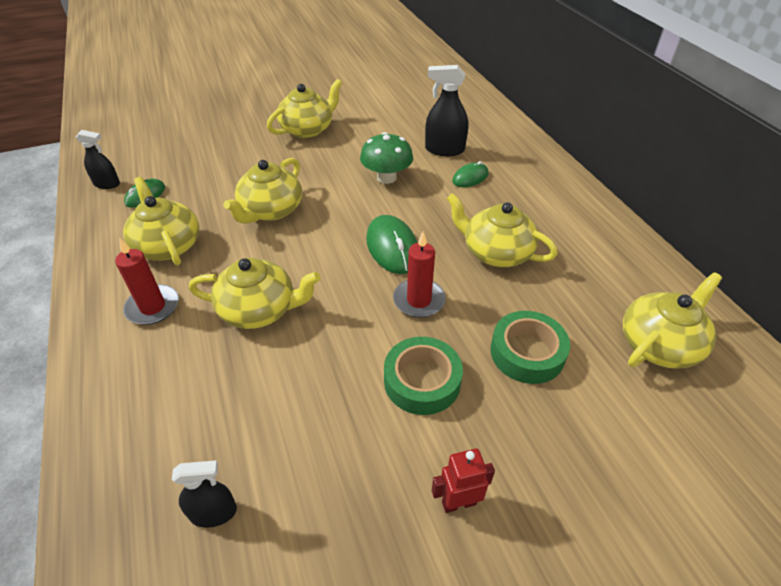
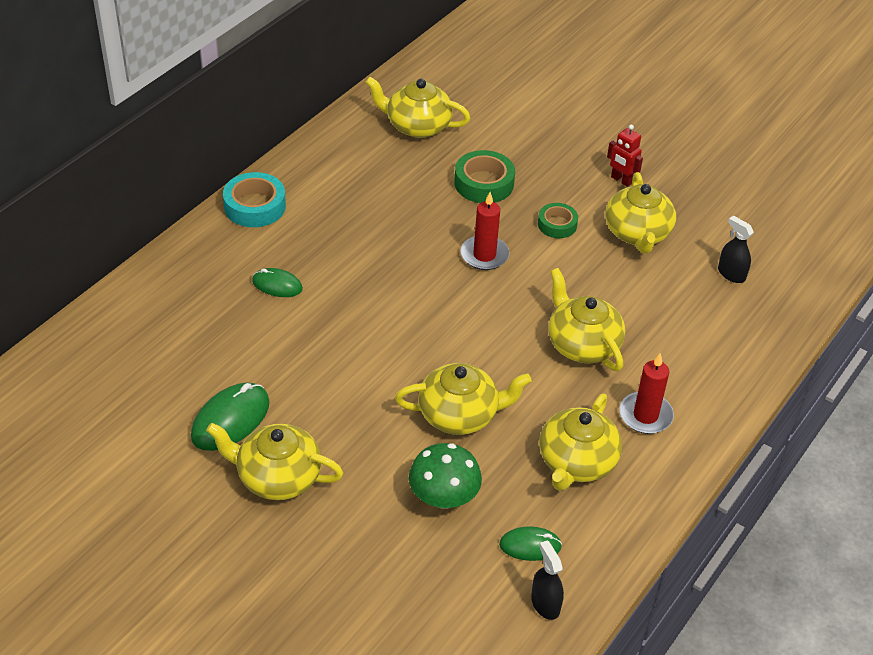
camera: 125 degrees left, 0 degrees up
(386, 177) = (328, 350): green mushroom -> green mushroom (443, 497)
(392, 247) = (435, 297): green mouse -> green mouse (230, 420)
(422, 381) = (557, 224): green tape -> green tape, size x0.64
(444, 150) = (234, 325): black spray bottle -> none
(496, 252) = (385, 230): yellow teapot -> yellow teapot (637, 233)
(571, 195) = (255, 206): none -> turquoise tape

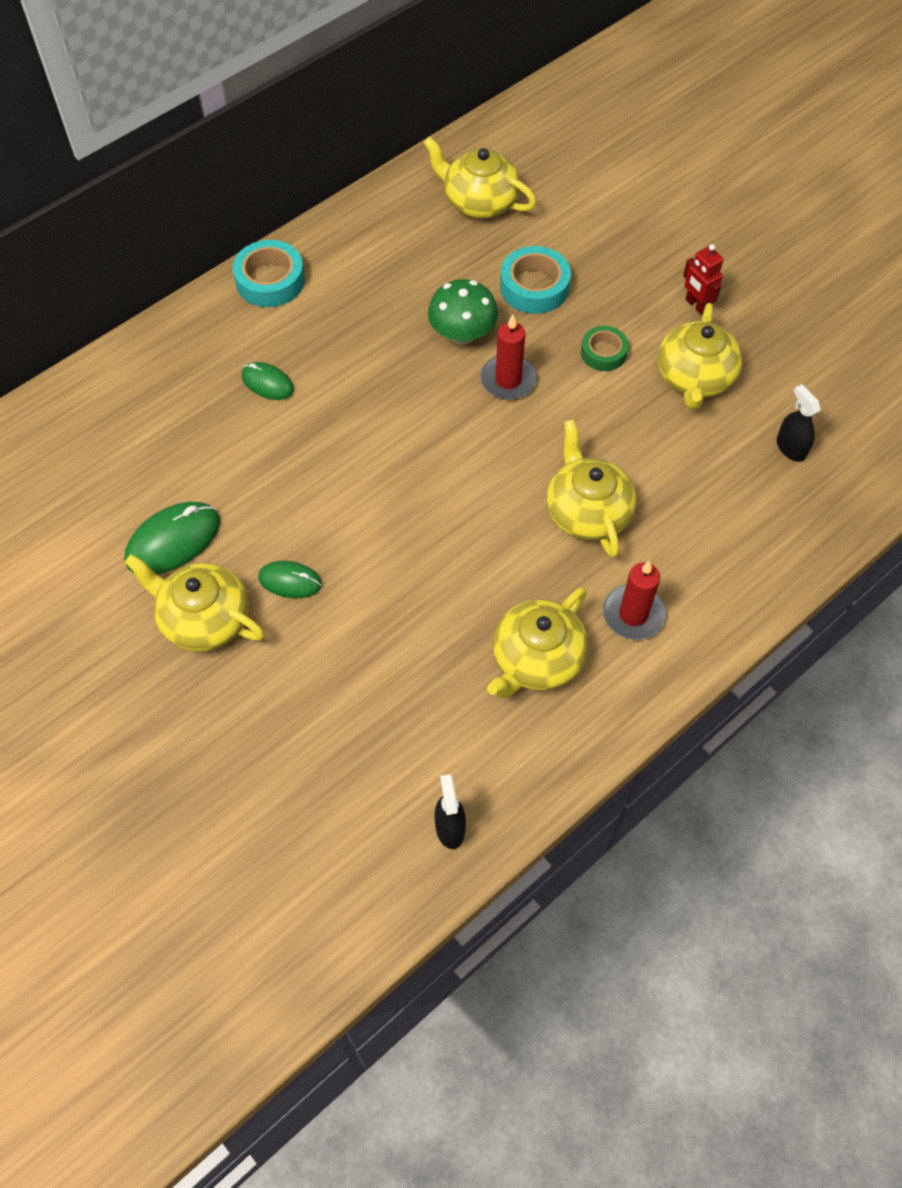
camera: 15 degrees right, 15 degrees up
(443, 497) = (375, 676): green mushroom -> green mushroom (462, 334)
(460, 414) = (423, 577): yellow teapot -> none
(484, 183) = (534, 287): green tape -> turquoise tape
(530, 545) = (454, 753): green mouse -> green mouse (290, 581)

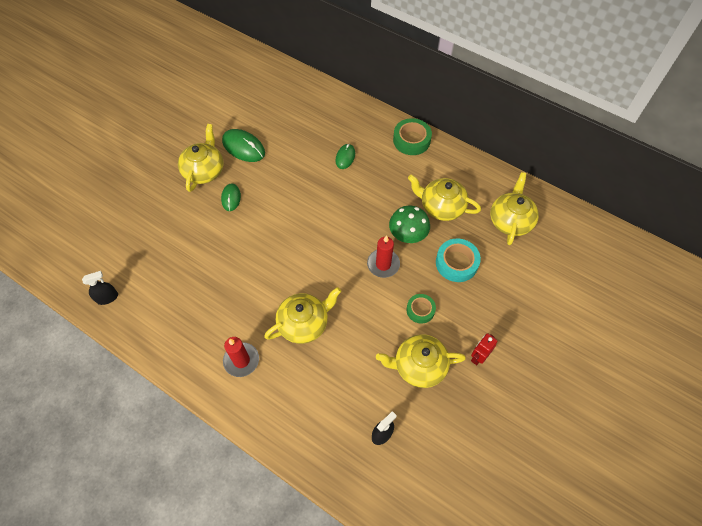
camera: 75 degrees right, 0 degrees up
(270, 280) = (411, 140): turquoise tape -> green tape
(536, 659) = (205, 317): yellow teapot -> yellow teapot (441, 207)

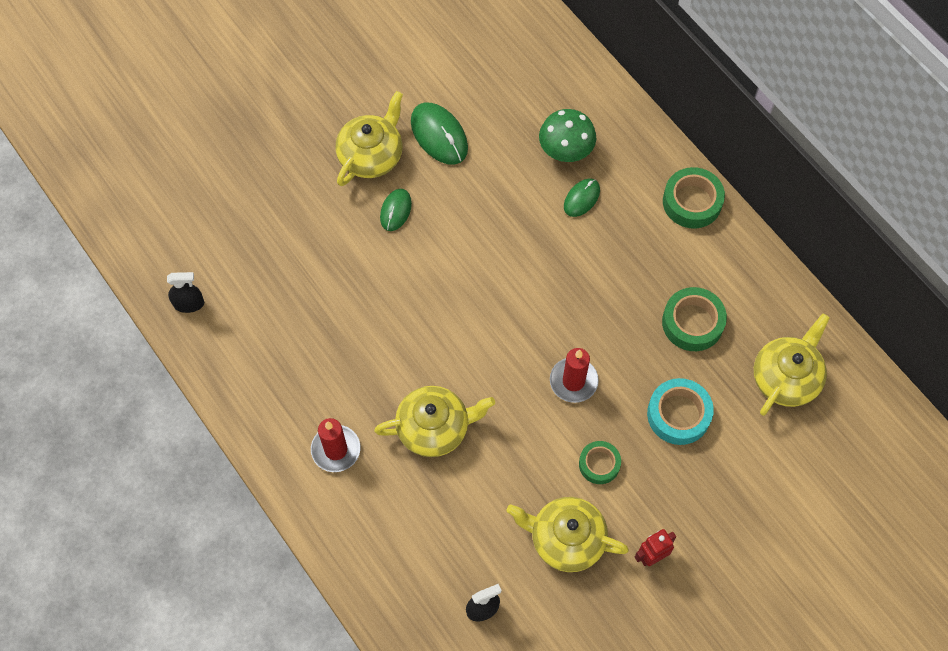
camera: 20 degrees right, 5 degrees up
(407, 235) = (626, 349): green mushroom -> green mushroom (566, 150)
(441, 207) = (692, 323): yellow teapot -> green tape

